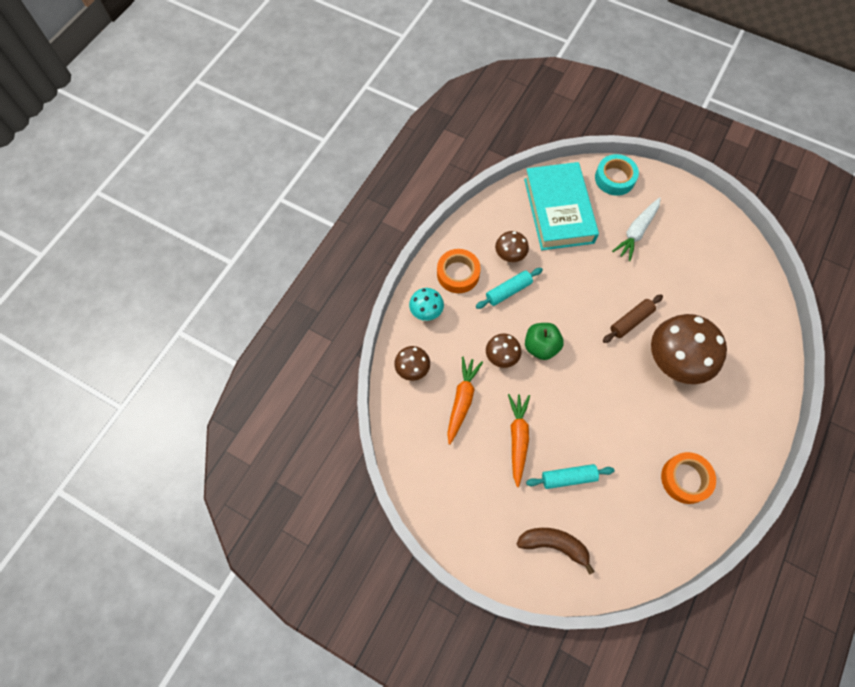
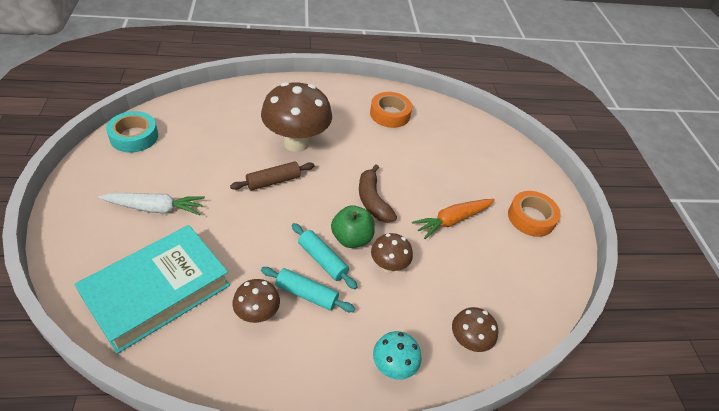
camera: 130 degrees left, 20 degrees down
(458, 274) = (318, 359): orange tape -> orange tape (531, 218)
(462, 400) = (458, 278): orange carrot -> none
(554, 545) = (506, 168): brown banana -> brown banana (373, 201)
(568, 478) = (451, 176): turquoise rolling pin -> turquoise rolling pin (322, 260)
(614, 178) = (76, 252): turquoise tape -> turquoise tape (134, 136)
(631, 321) = (273, 181): brown rolling pin -> brown rolling pin turned 45 degrees counterclockwise

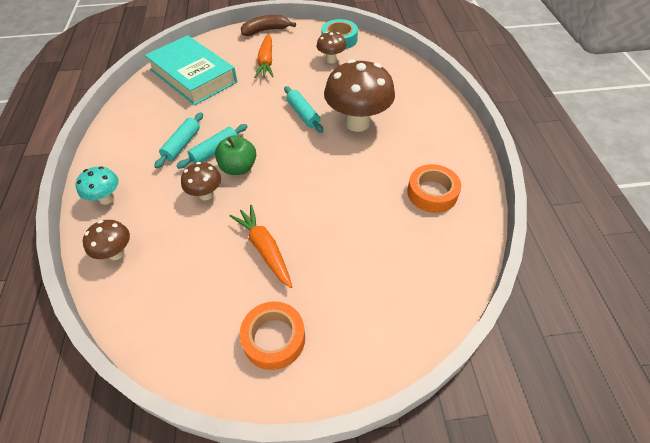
camera: 95 degrees right, 5 degrees up
(155, 208) = (266, 62): white carrot -> orange carrot
(257, 314) = (168, 121): brown mushroom -> brown mushroom (331, 60)
(273, 181) = (303, 114): brown rolling pin -> turquoise rolling pin
(373, 201) = (287, 181): brown banana -> brown banana (266, 30)

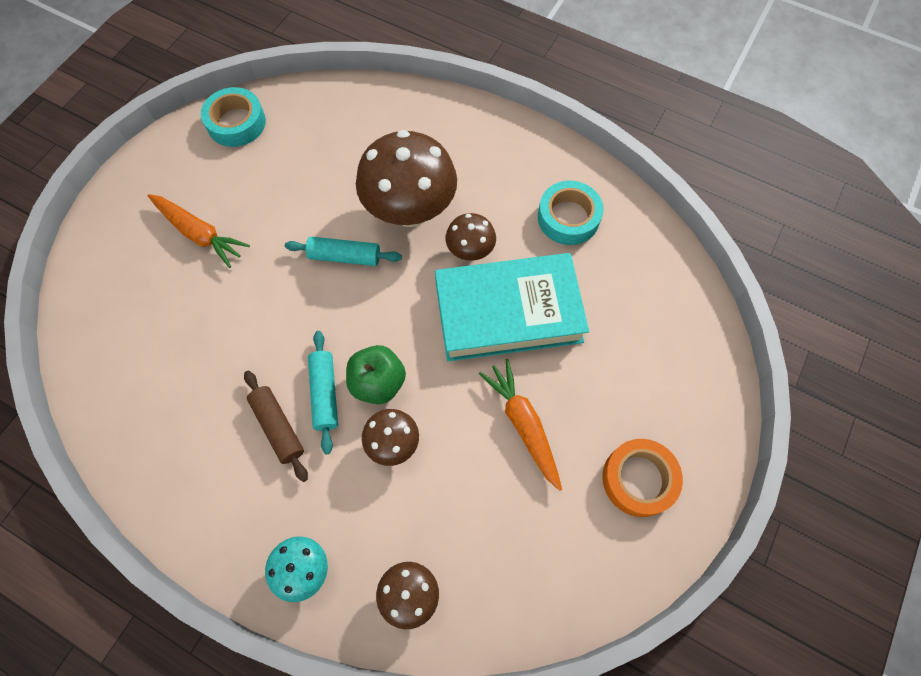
camera: 55 degrees left, 15 degrees up
(182, 145) = (278, 427): turquoise rolling pin -> brown rolling pin
(193, 76) = (140, 340): turquoise book -> turquoise book (508, 312)
(264, 249) = (523, 424): orange carrot -> orange carrot turned 60 degrees clockwise
(266, 30) = (126, 191): brown banana -> none
(331, 60) = (270, 160): brown mushroom -> brown mushroom (470, 251)
(432, 193) = (568, 218): orange tape -> turquoise tape

